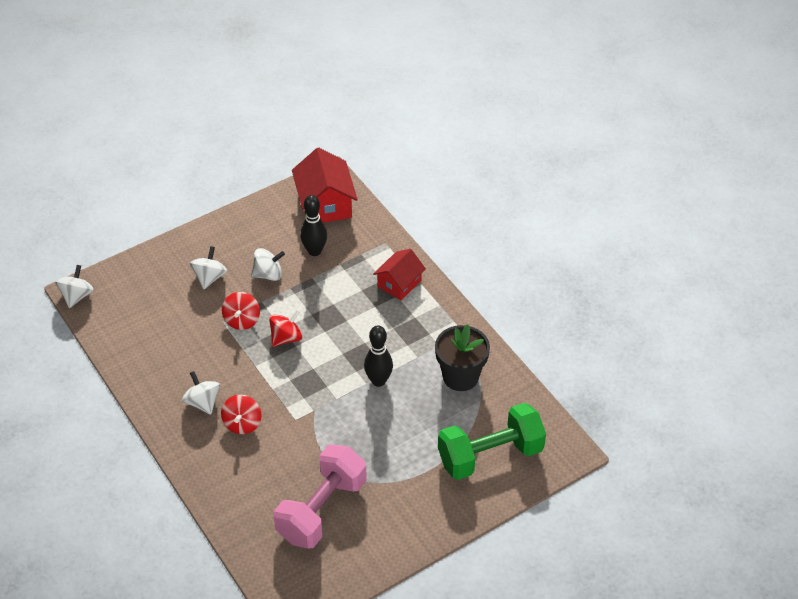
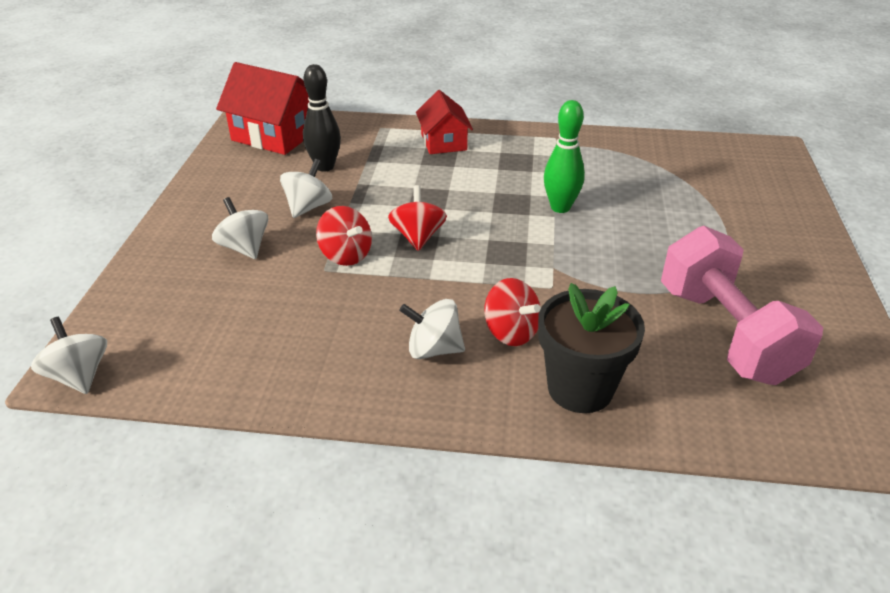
camera: 50 degrees left, 10 degrees down
(378, 381) = (560, 207): black bowling pin -> green bowling pin
(460, 377) = (612, 162): black flower pot -> black flower pot (580, 388)
(490, 455) = (739, 189): green dumbbell -> none

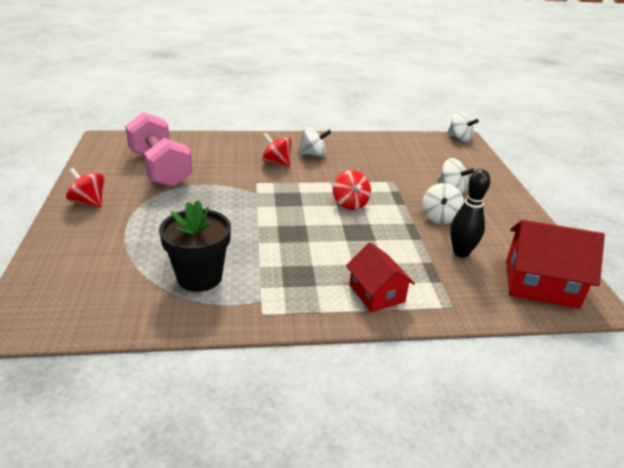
camera: 165 degrees right, 5 degrees down
(346, 255) = (388, 190): red spinning top -> red spinning top (88, 202)
(560, 207) = (253, 233): green bowling pin -> none
(580, 388) = (241, 146): black flower pot -> black flower pot (199, 277)

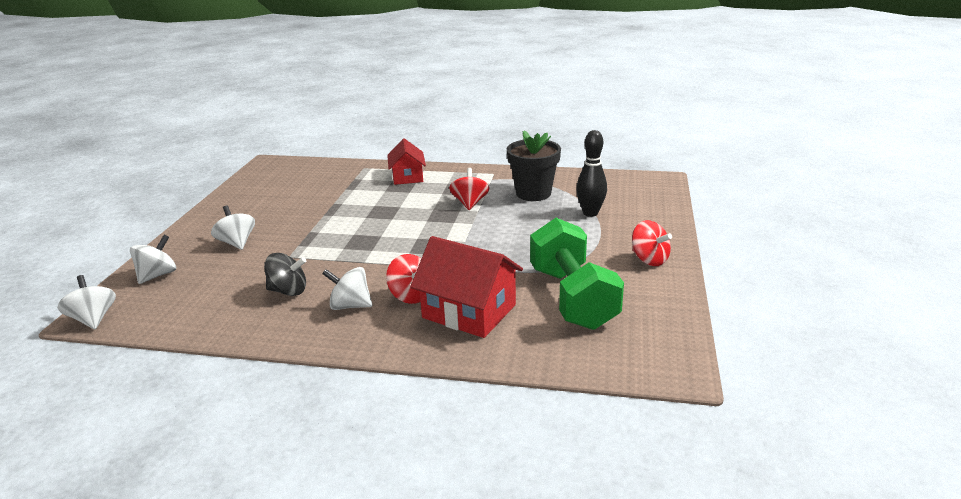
camera: 160 degrees left, 5 degrees down
(160, 169) = (572, 298): pink dumbbell -> green dumbbell
(350, 203) = (365, 236): red spinning top -> red spinning top (470, 203)
(364, 159) = (288, 291): none -> black spinning top
(439, 217) = (292, 218): white spinning top -> white spinning top (158, 275)
(461, 252) = (313, 193): black bowling pin -> black bowling pin (590, 213)
(541, 284) = (284, 173): red house -> red house (469, 311)

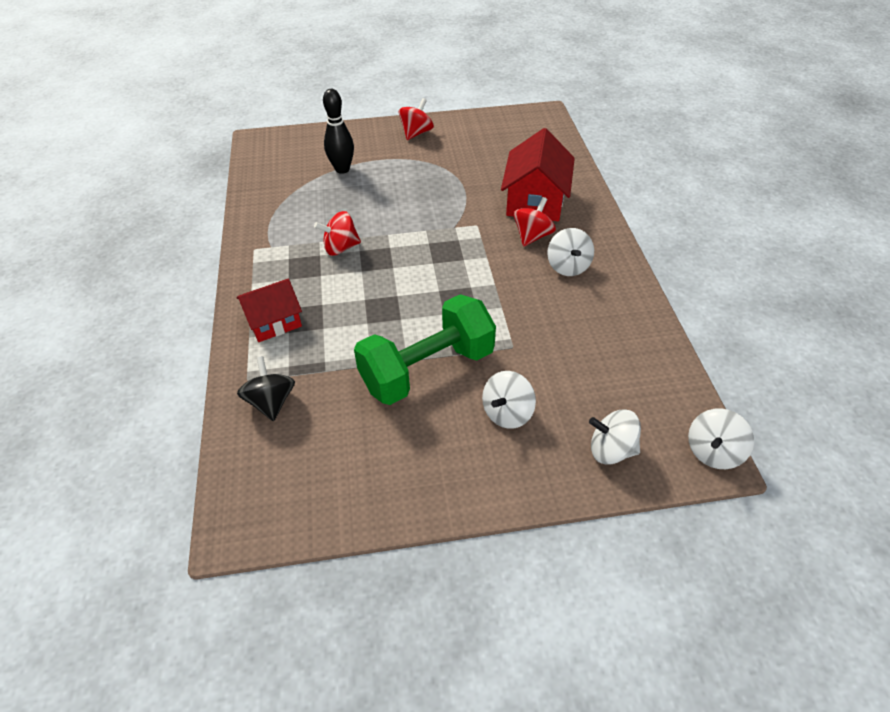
camera: 110 degrees left, 20 degrees up
(288, 291) = (571, 317): black spinning top -> black spinning top (271, 402)
(533, 193) = (305, 209): black flower pot -> none
(572, 298) = (489, 158): green dumbbell -> green dumbbell (427, 369)

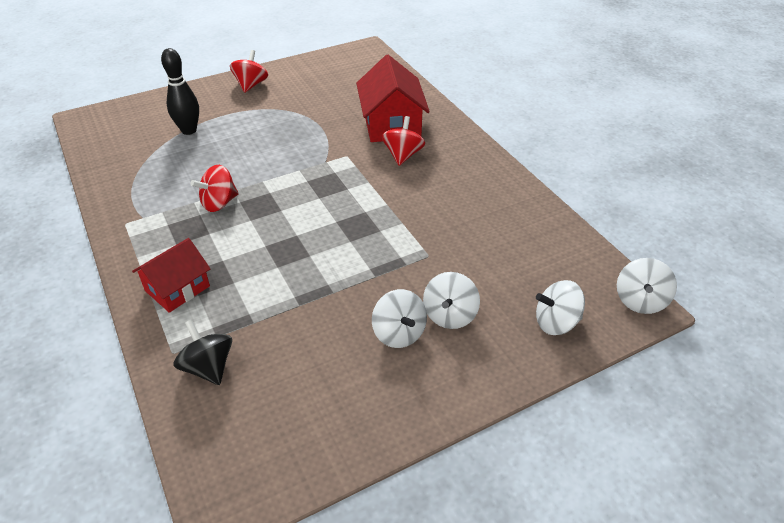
camera: 20 degrees left, 5 degrees down
(427, 369) = (356, 295): green dumbbell -> none
(568, 266) = (446, 174): white spinning top -> white spinning top (399, 333)

